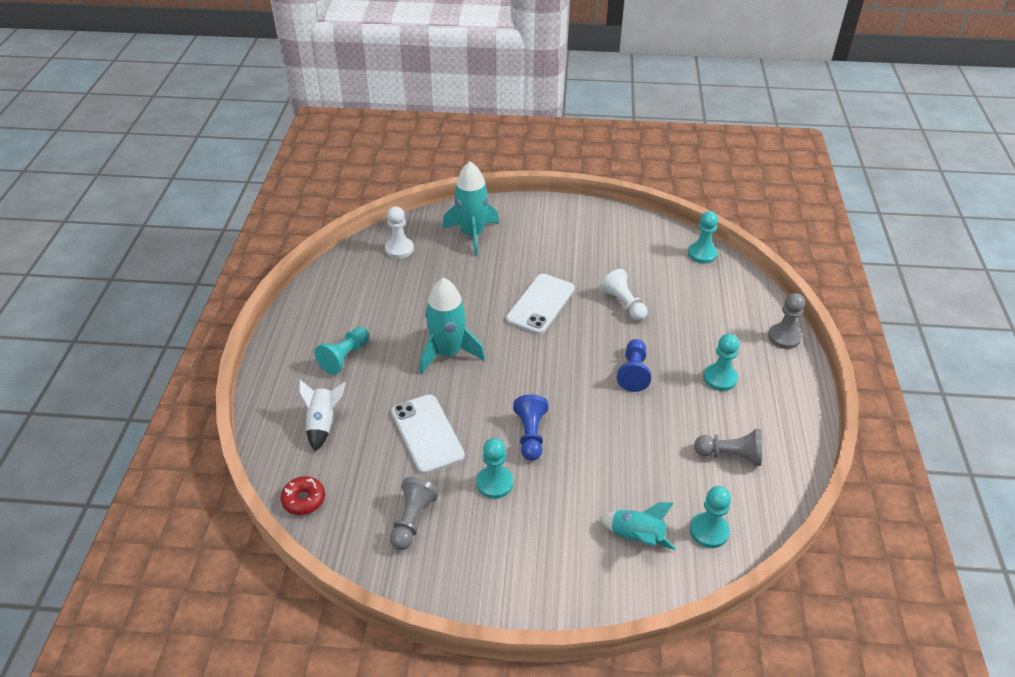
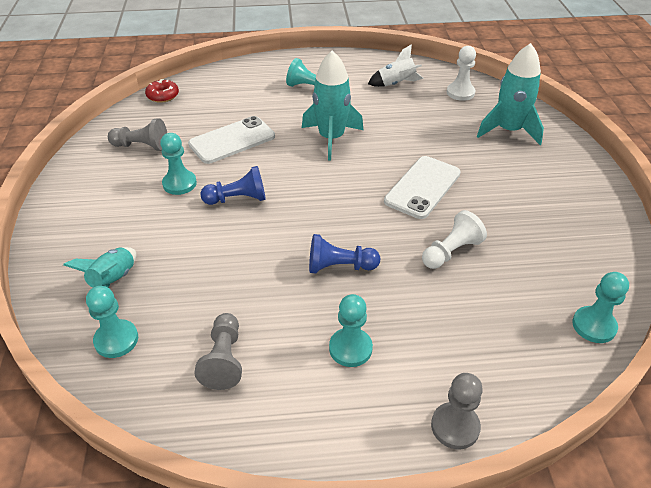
camera: 80 degrees right, 0 degrees up
(323, 424) = (237, 91): white rocket -> white rocket (396, 84)
(540, 304) = (422, 187): white phone -> white phone turned 75 degrees counterclockwise

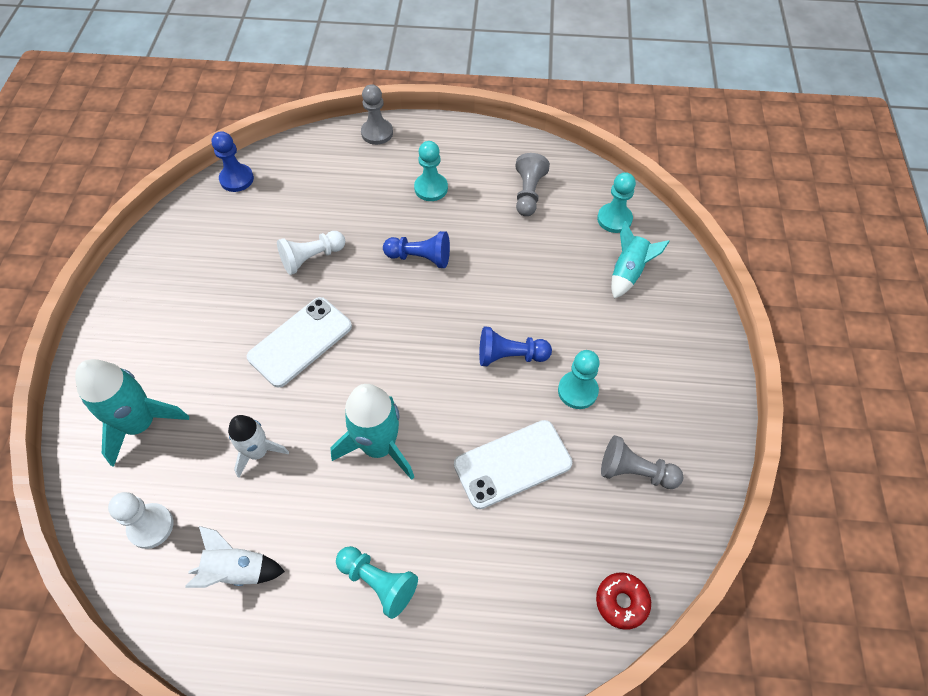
camera: 170 degrees left, 15 degrees up
(415, 127) = (258, 452): none -> white rocket
(594, 326) = (237, 179): turquoise pawn -> blue pawn

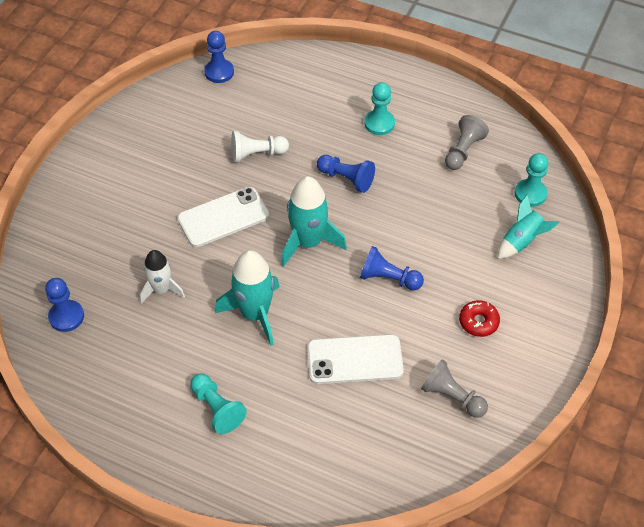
camera: 20 degrees right, 5 degrees down
(140, 424) = (82, 242): turquoise rocket -> turquoise rocket (308, 242)
(151, 526) = (66, 317): white pawn -> blue pawn
(237, 570) = (118, 366): white rocket -> none
(377, 133) = (352, 63): grey pawn -> none
(577, 391) = (433, 322): turquoise pawn -> none
(621, 602) = (397, 484): red donut -> red donut (478, 322)

